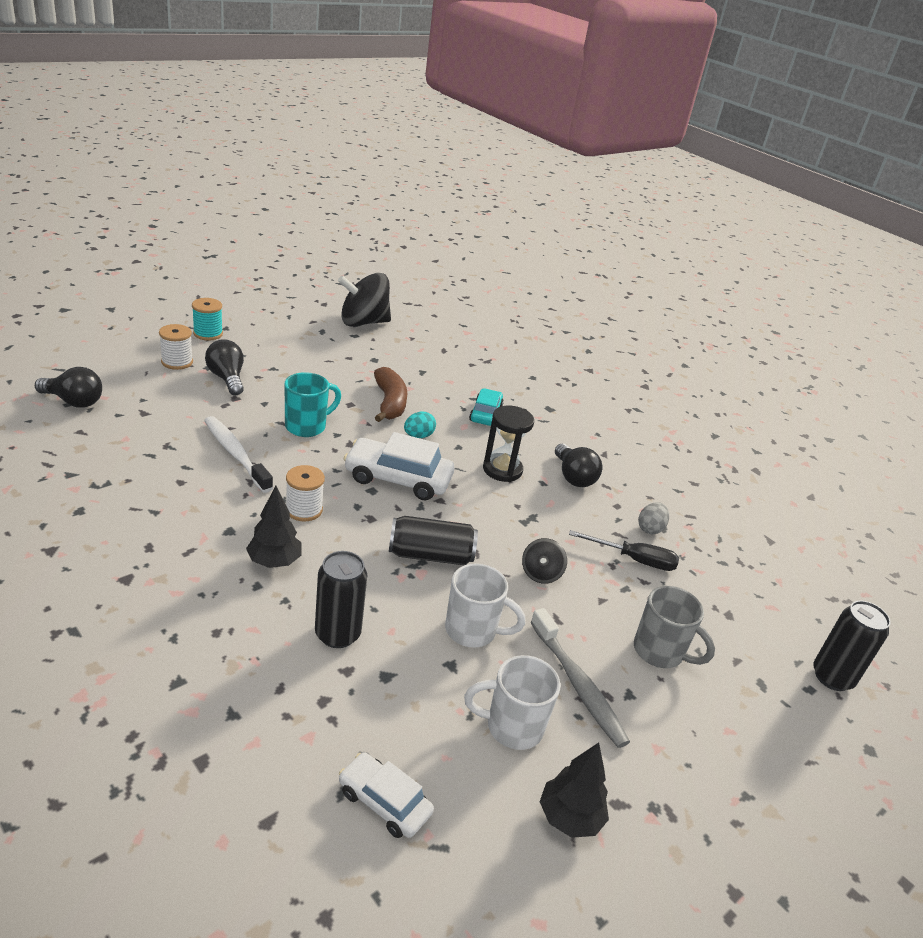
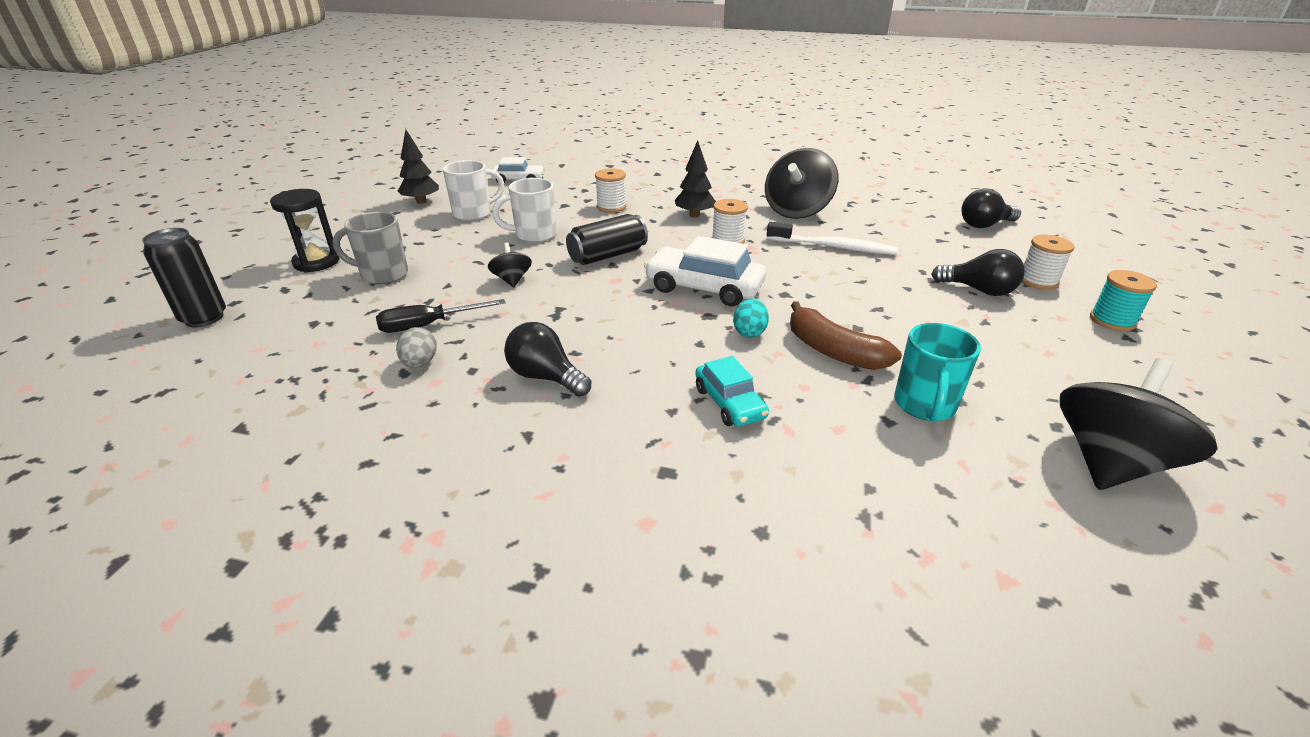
camera: 150 degrees right, 0 degrees up
(171, 506) = (797, 211): none -> black spinning top
(307, 426) = (840, 288): turquoise mug -> turquoise mug (924, 406)
(337, 634) = (611, 207): black can -> white spool
(398, 479) = (704, 288): white car -> white car turned 135 degrees counterclockwise
(502, 470) = (629, 343): black hourglass -> black hourglass (316, 262)
(578, 685) = (442, 239): grey toothbrush -> none

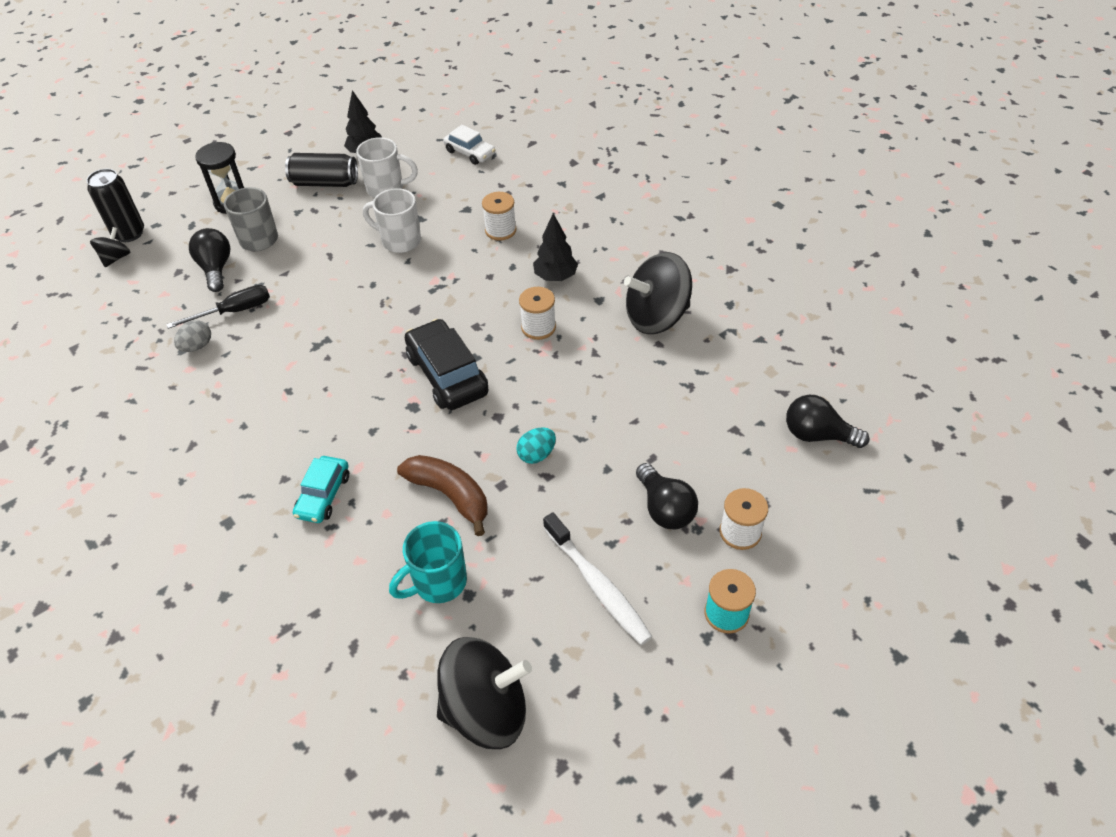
camera: 40 degrees right, 15 degrees up
(428, 325) = (234, 311): black screwdriver -> black screwdriver turned 135 degrees clockwise
(512, 280) = (329, 290): black spinning top -> black spinning top (116, 258)
(545, 377) = (248, 403): black light bulb -> black light bulb (216, 269)
(607, 255) = (424, 296): black can -> black can (325, 183)
(704, 288) = (447, 374): white car -> black car
(749, 332) = (418, 441): turquoise egg -> turquoise egg (537, 455)
(833, 247) = (618, 384): white toothbrush -> white toothbrush (598, 585)
(833, 351) = (450, 495): brown banana -> brown banana turned 135 degrees clockwise

